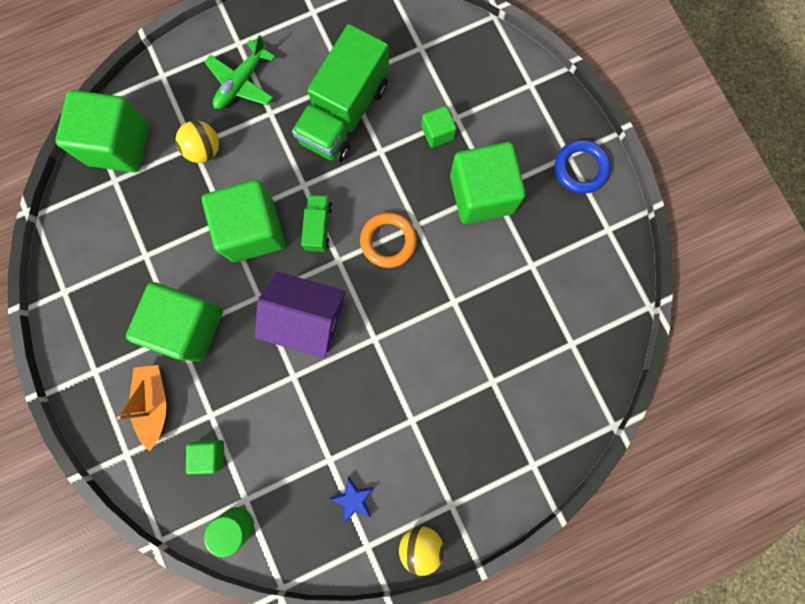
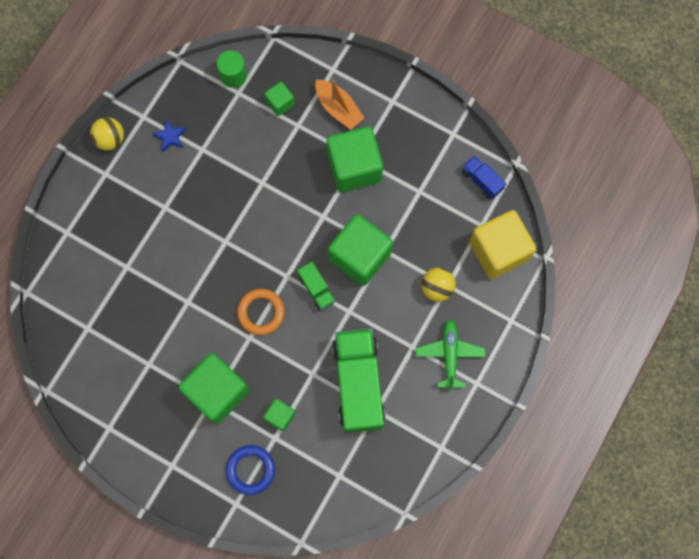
camera: 145 degrees right, 5 degrees down
(77, 223) = (482, 181): none -> blue truck
(119, 145) = (498, 251): green cube -> yellow cube
(306, 318) = (280, 224): purple house -> none
(580, 168) = (156, 461): blue ring -> blue ring (250, 470)

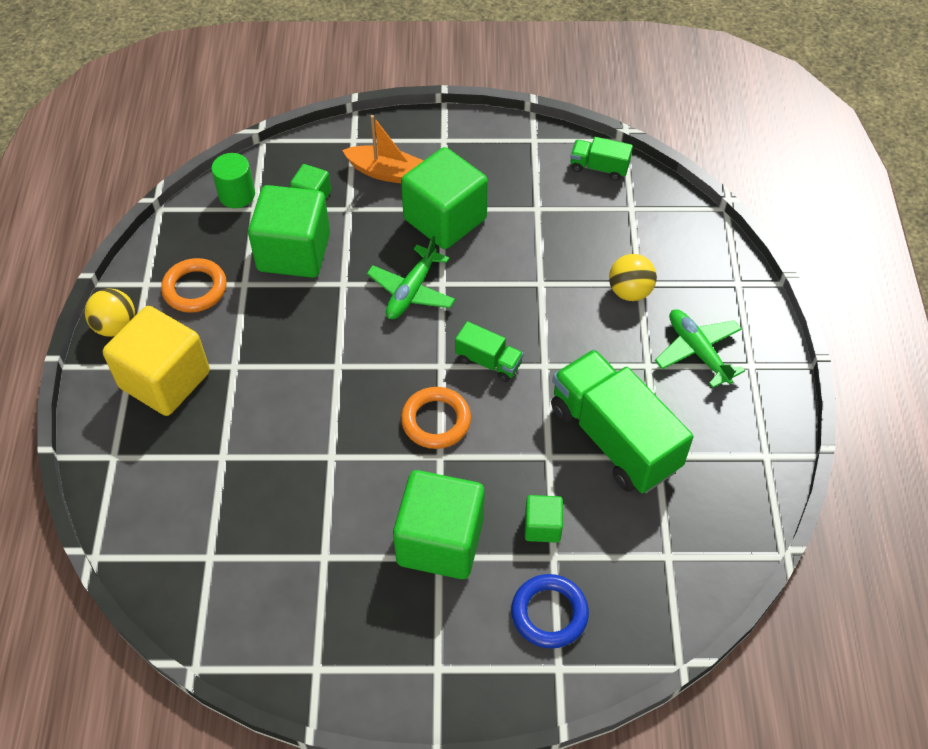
camera: 30 degrees left, 20 degrees down
(170, 137) = (195, 289): blue star -> orange ring
(300, 212) = (412, 291): none -> green plane
(360, 256) = (516, 303): green cube -> green cube (294, 252)
(482, 181) = (599, 168): blue truck -> green truck
(498, 251) = (669, 223): yellow cube -> yellow cube (165, 380)

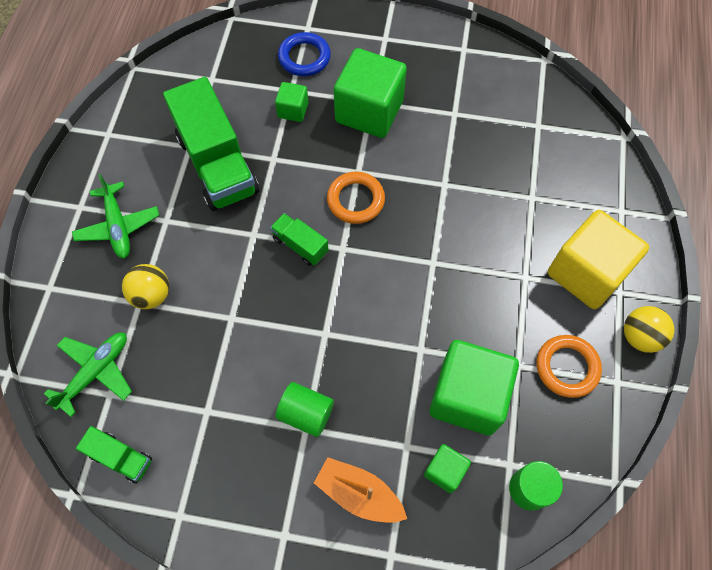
camera: 170 degrees left, 10 degrees up
(412, 291) = (355, 329): green plane -> green plane (96, 372)
(445, 219) = (306, 413): green cube -> green cylinder

